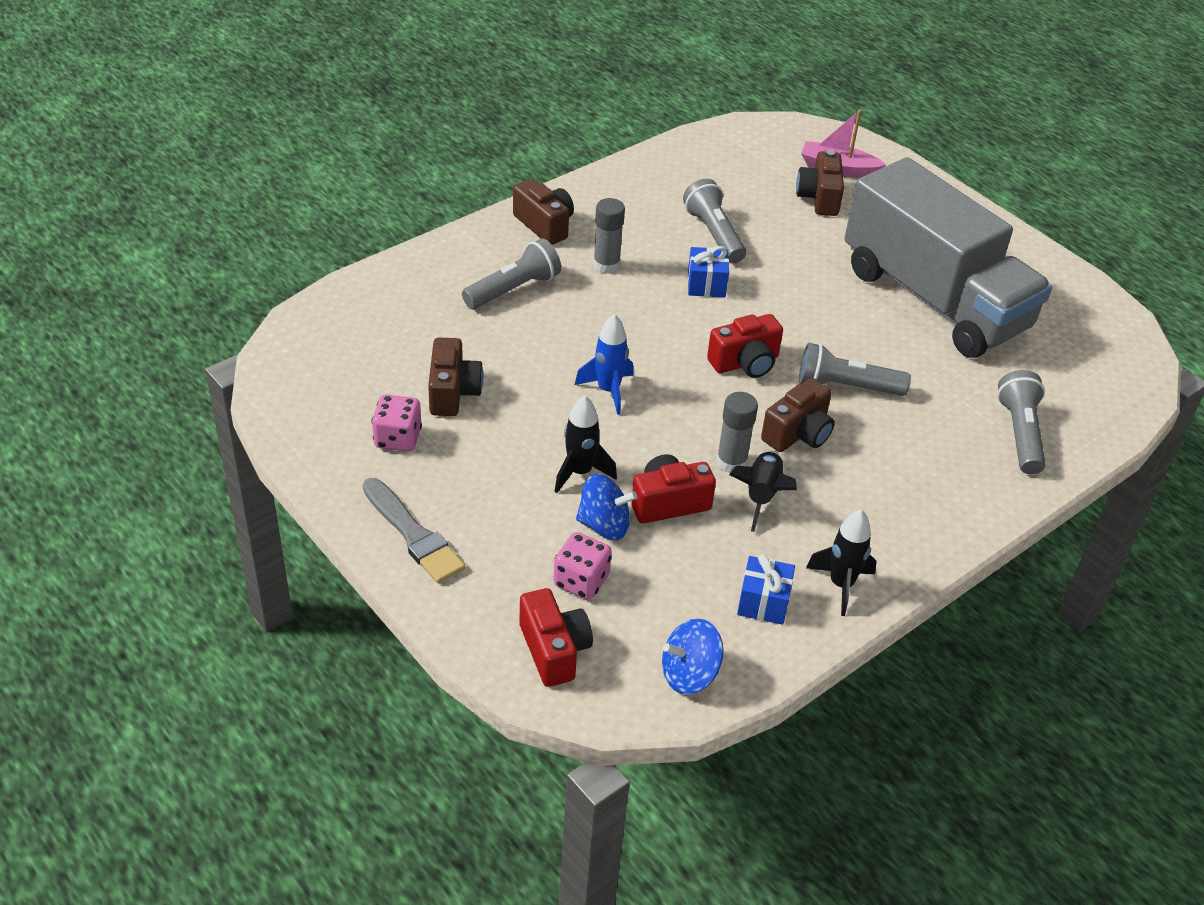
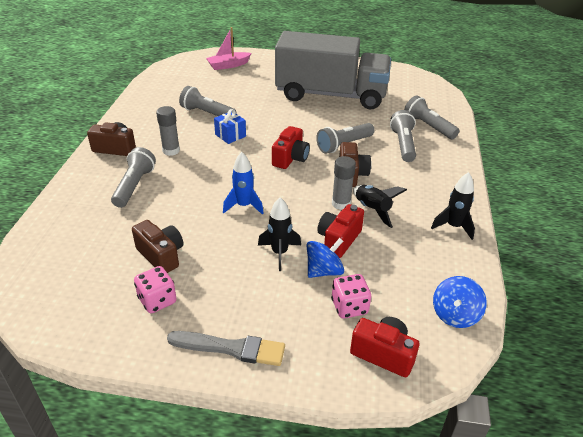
camera: 40 degrees left, 5 degrees down
(763, 602) = (437, 257): blue gift -> none
(819, 198) = (235, 79): brown camera -> none
(937, 436) = (403, 144): none -> grey flashlight

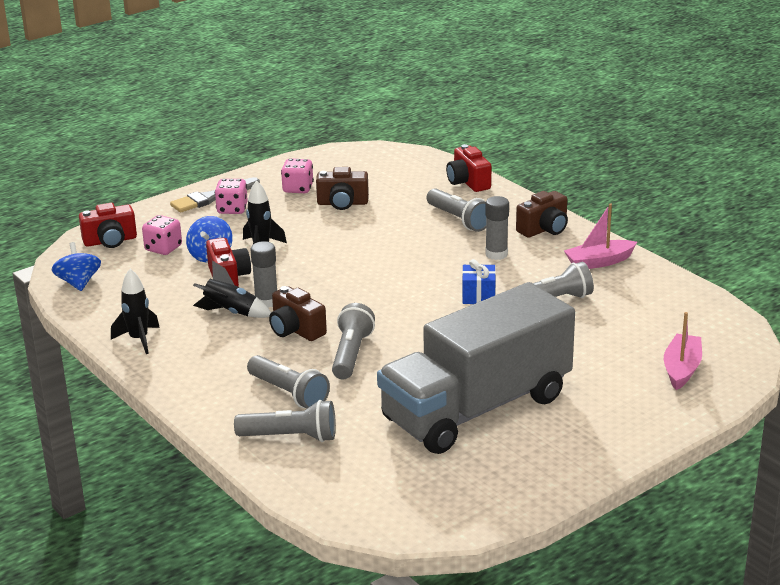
camera: 135 degrees right, 10 degrees down
(142, 116) = (599, 262): none -> pink boat
(239, 315) = (232, 209): none -> pink dice
(244, 206) = (345, 256): blue rocket -> none
(290, 158) = (379, 310): red camera -> red camera (468, 182)

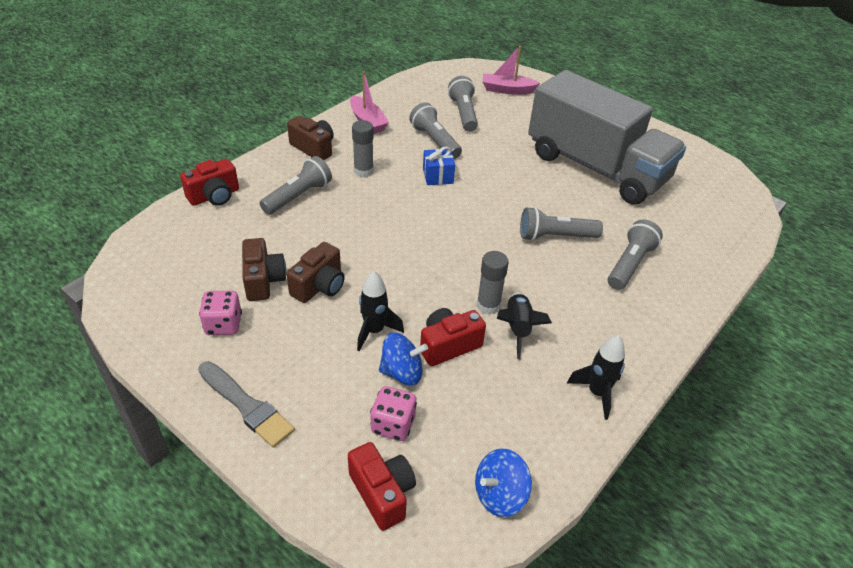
camera: 105 degrees left, 15 degrees up
(232, 209) = (281, 377): pink dice -> none
(291, 437) = (685, 254): grey flashlight -> grey flashlight (463, 113)
(296, 330) = (531, 276): brown camera -> brown camera (319, 286)

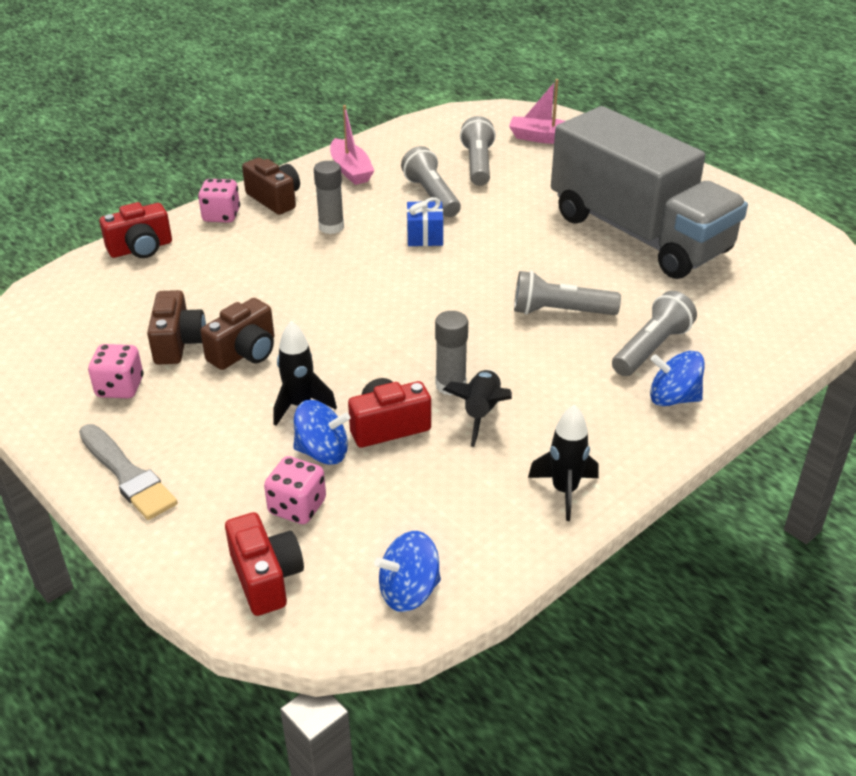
camera: 10 degrees right, 5 degrees down
(274, 164) = (221, 216): none -> pink dice
(298, 196) = (243, 252): grey flashlight -> none
(656, 306) = (673, 398): none -> blue spinning top

